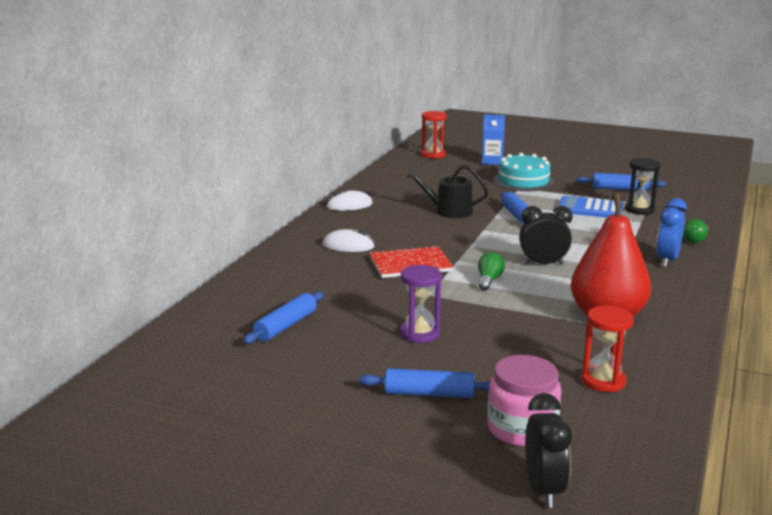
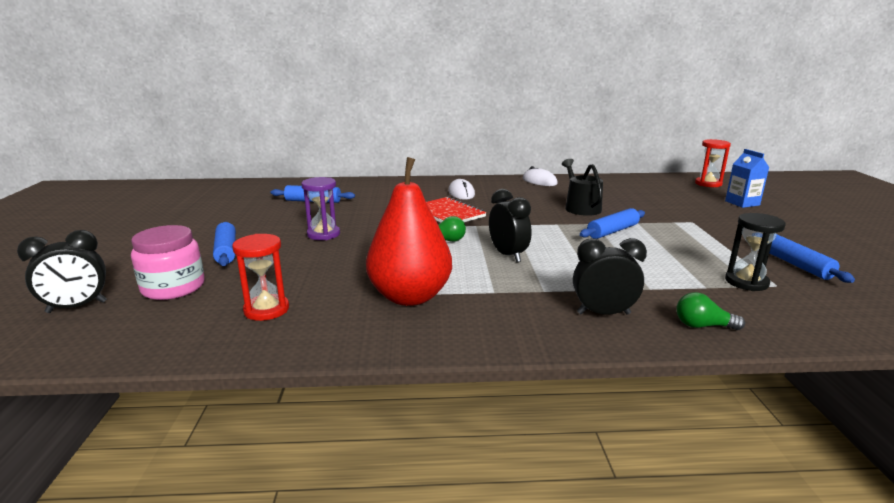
camera: 65 degrees right, 0 degrees up
(523, 181) = (715, 221): turquoise cake -> none
(590, 209) = (696, 257): blue calculator -> none
(667, 260) = (603, 313): blue clock -> black clock

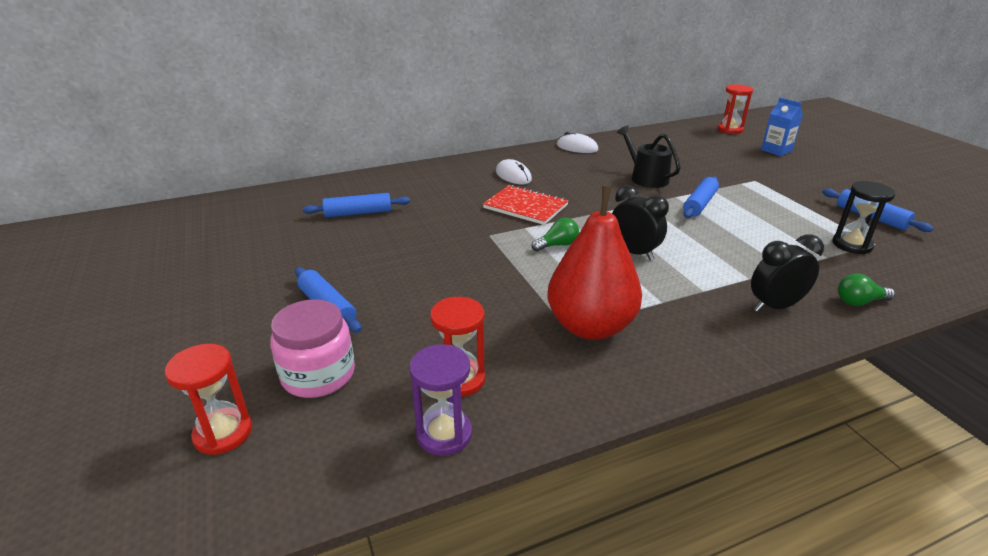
camera: 20 degrees left, 10 degrees up
(77, 307) = (223, 433): black clock -> red hourglass
(323, 234) = (419, 260): purple hourglass -> purple hourglass (444, 434)

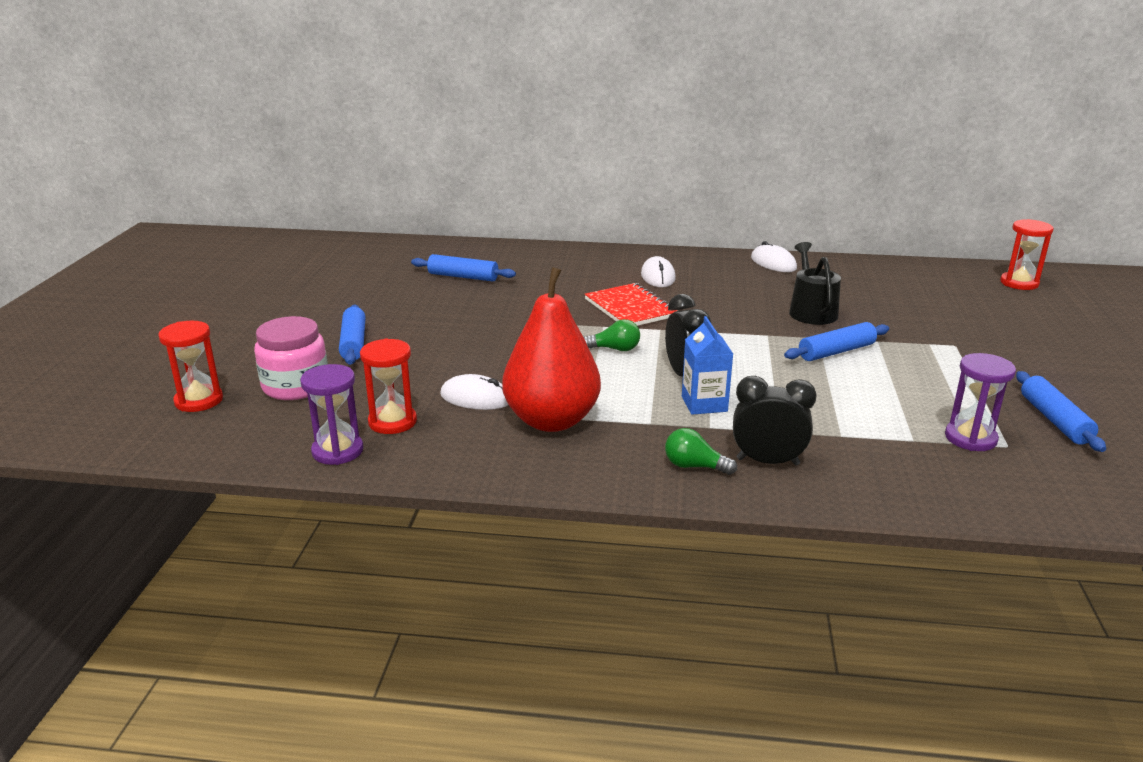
camera: 30 degrees right, 5 degrees down
(504, 327) = (476, 398): none -> white mouse
(776, 150) = (1048, 320): blue carton -> blue carton (704, 404)
(852, 245) = (970, 438): black hourglass -> purple hourglass
(859, 302) = (878, 488): green light bulb -> green light bulb (694, 466)

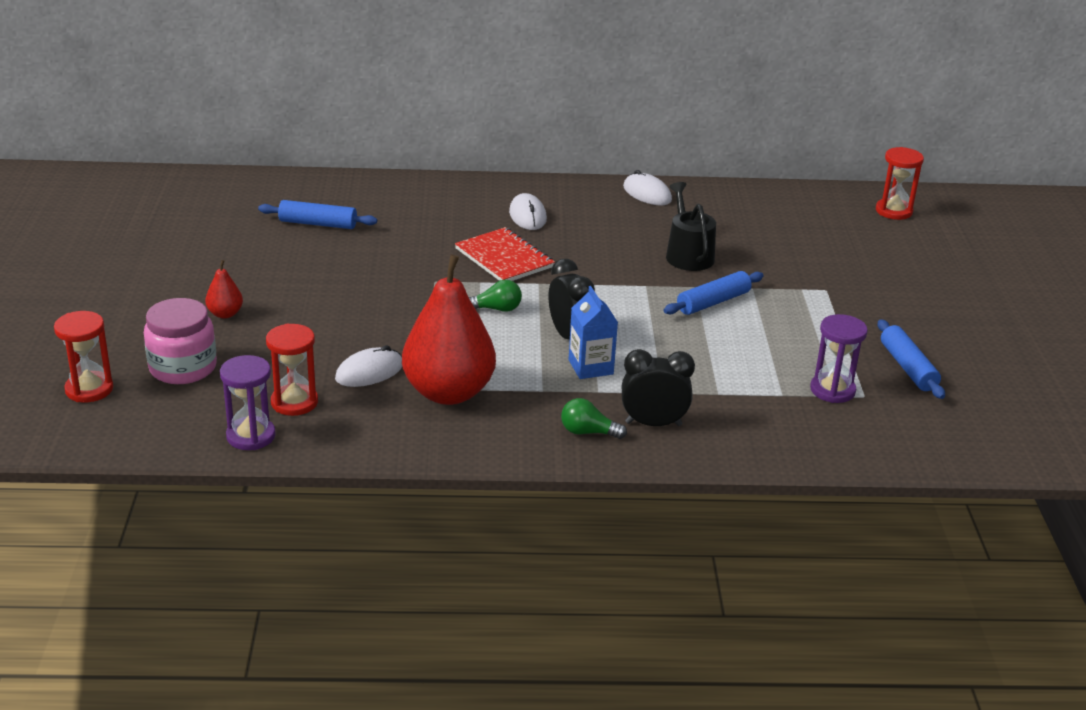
camera: 10 degrees left, 5 degrees up
(353, 343) = (225, 314): blue rolling pin -> red pear
(476, 398) = (369, 372): white mouse -> white mouse turned 45 degrees counterclockwise

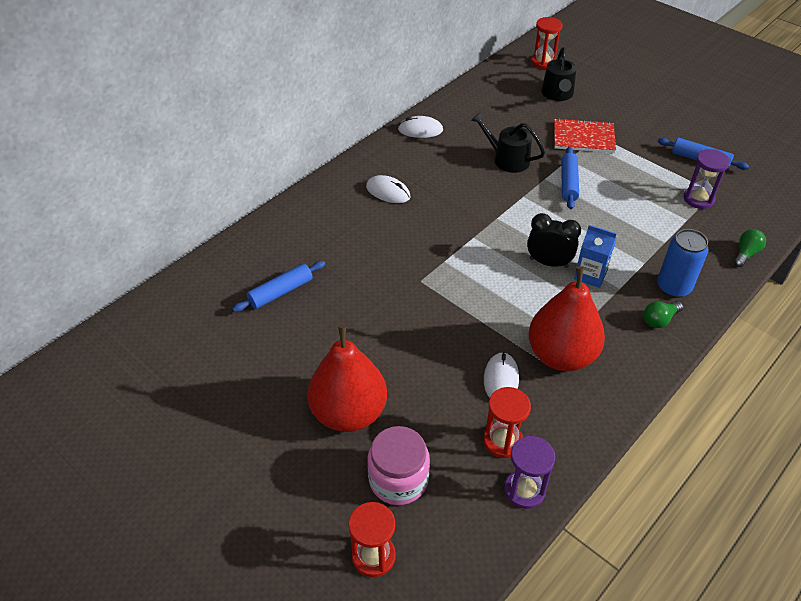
camera: 45 degrees left, 15 degrees up
(225, 314) = (349, 413): red pear -> red pear, size x2.36
(496, 309) = (484, 274): green light bulb -> green light bulb (746, 253)
(504, 258) = (427, 233): red notebook -> red notebook (583, 137)
(653, 424) = (673, 287): black clock -> blue can
(852, 240) = (557, 94): none -> black watering can

